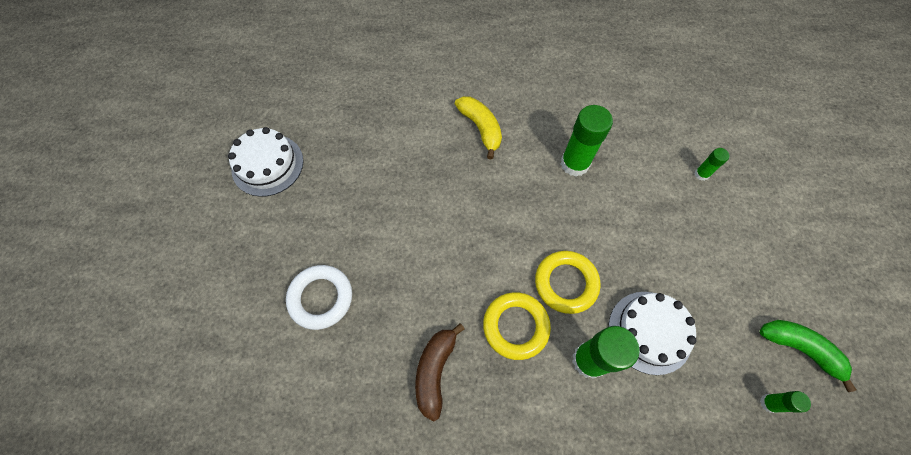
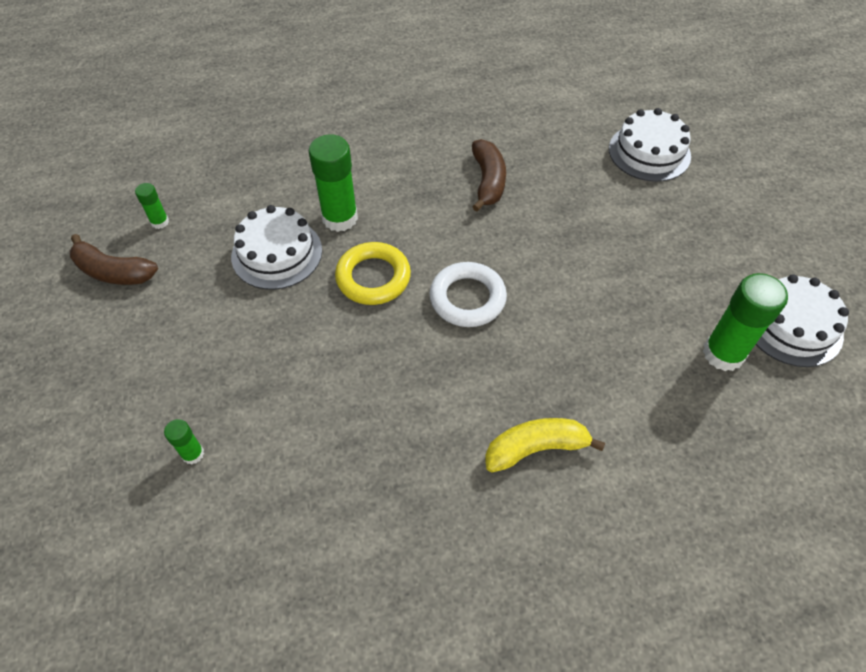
camera: 165 degrees right, 10 degrees down
(259, 367) = (649, 152): none -> white cake
(321, 298) = (629, 210): white ring -> white ring (467, 298)
(480, 128) = (536, 448): yellow banana -> yellow banana turned 120 degrees clockwise
(515, 326) = (420, 229): yellow ring -> none
(574, 164) = (383, 425): green glue stick -> green glue stick (723, 353)
(799, 349) = (113, 271): green banana -> brown banana

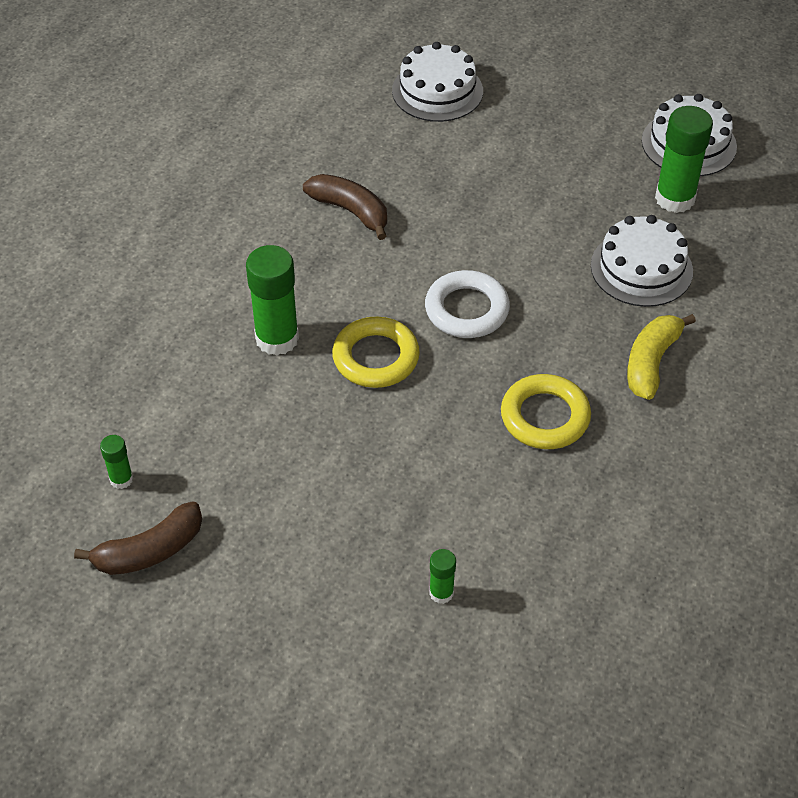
camera: 50 degrees left, 5 degrees down
(277, 253) = (269, 409): white cake -> white cake (641, 268)
(412, 412) = (545, 417): none -> yellow ring

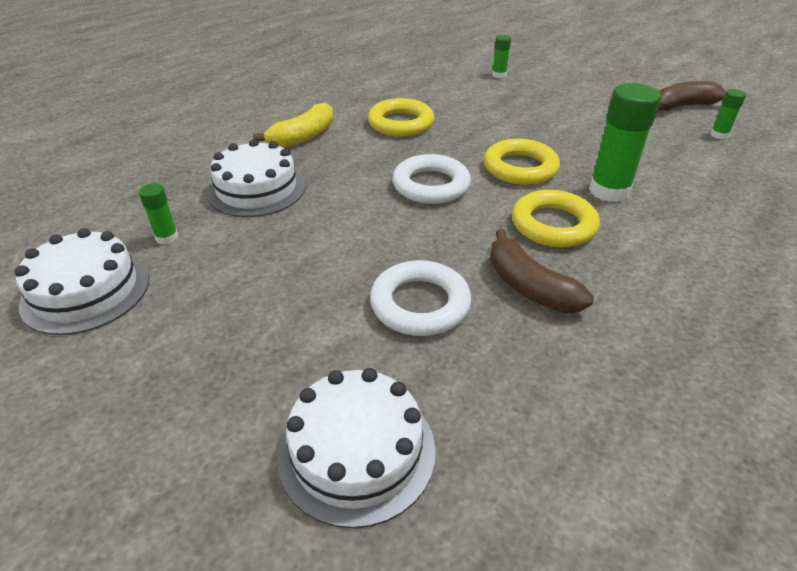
camera: 165 degrees left, 10 degrees down
(334, 280) = (553, 225): none -> yellow ring
(432, 181) = (420, 304): none -> white ring
(675, 198) = (167, 237): green glue stick -> green glue stick, size x0.50

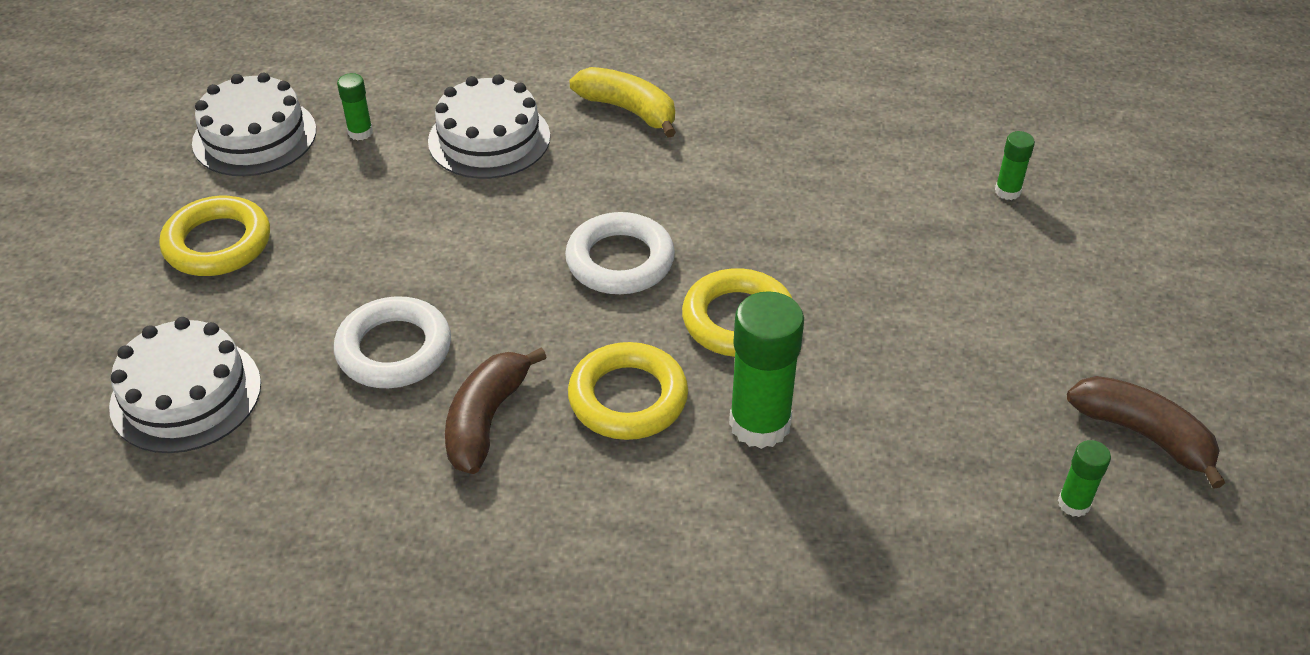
camera: 55 degrees right, 5 degrees up
(303, 136) = (628, 110): yellow banana -> yellow banana turned 150 degrees counterclockwise
(401, 123) = (745, 168): yellow ring -> yellow ring (218, 243)

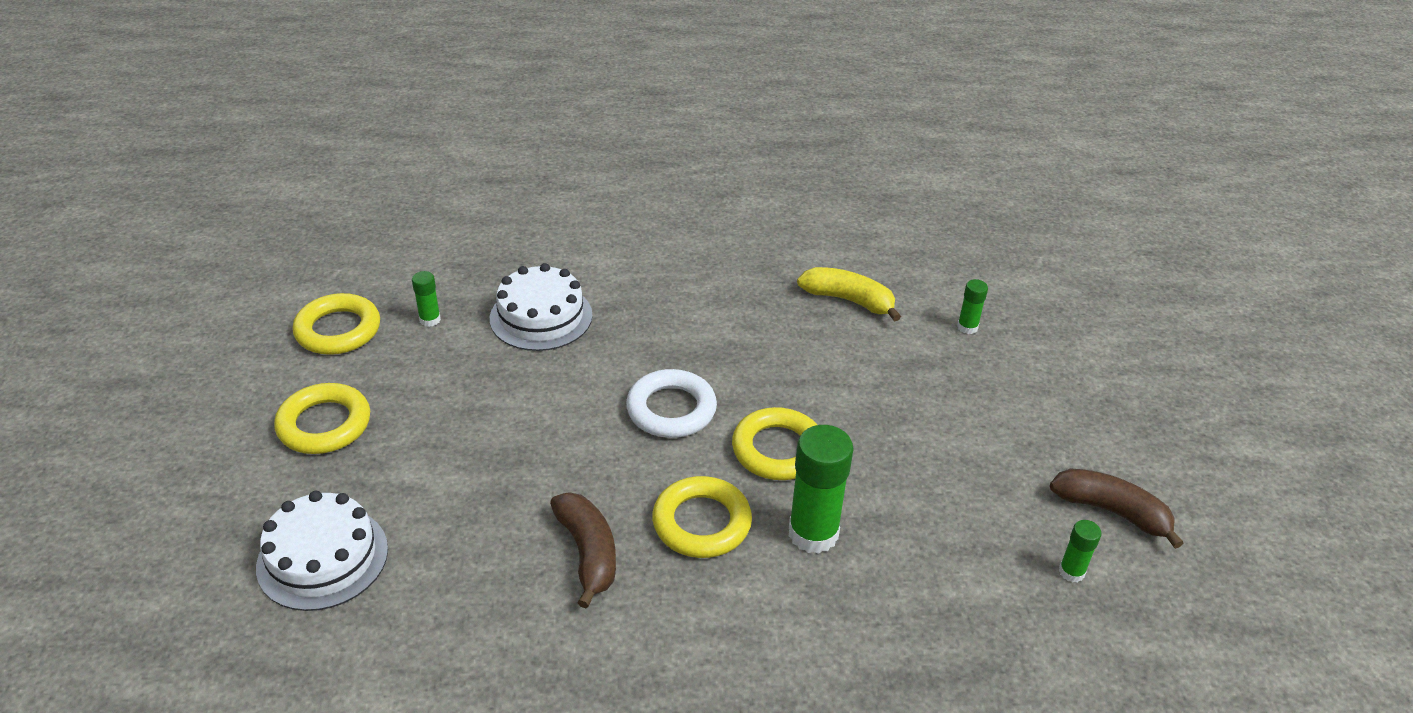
camera: 10 degrees left, 5 degrees down
(254, 136) = (338, 330): white cake -> yellow ring
(394, 349) = (497, 501): white ring -> none
(486, 420) = (588, 553): brown banana -> brown banana turned 150 degrees clockwise
(628, 110) = (652, 284): yellow banana -> yellow banana (848, 300)

